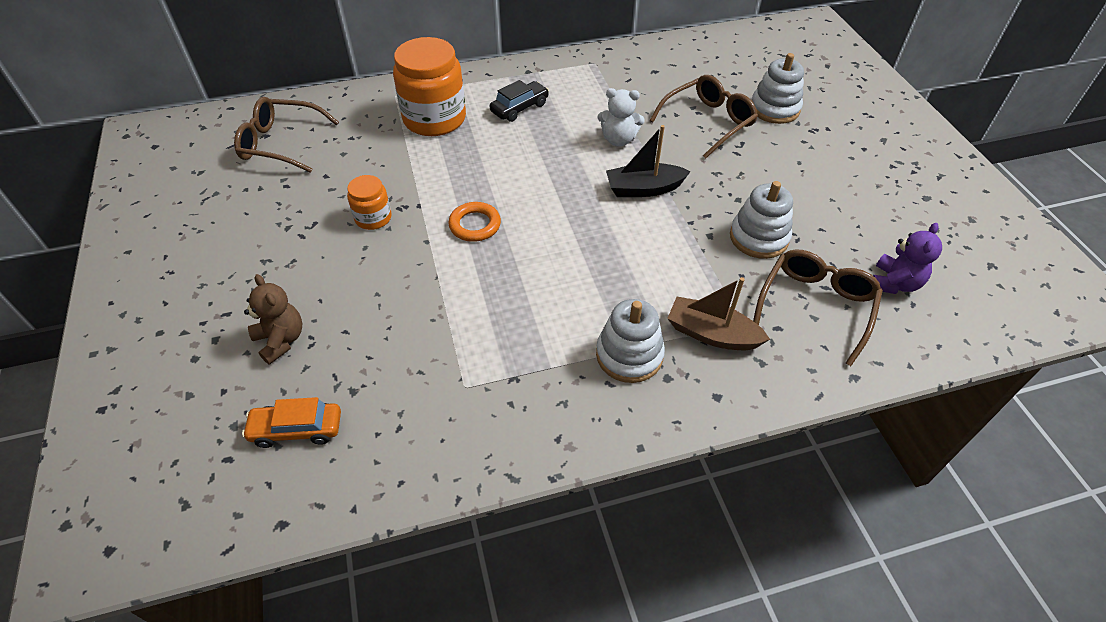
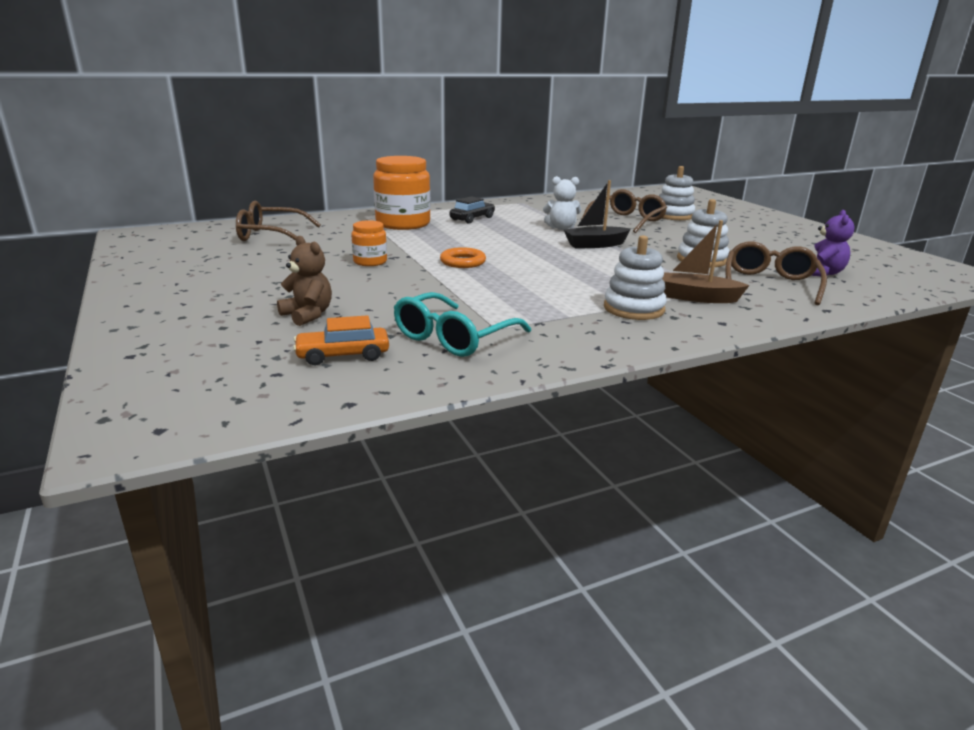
camera: 10 degrees left, 25 degrees down
(415, 403) = (453, 338): none -> turquoise glasses

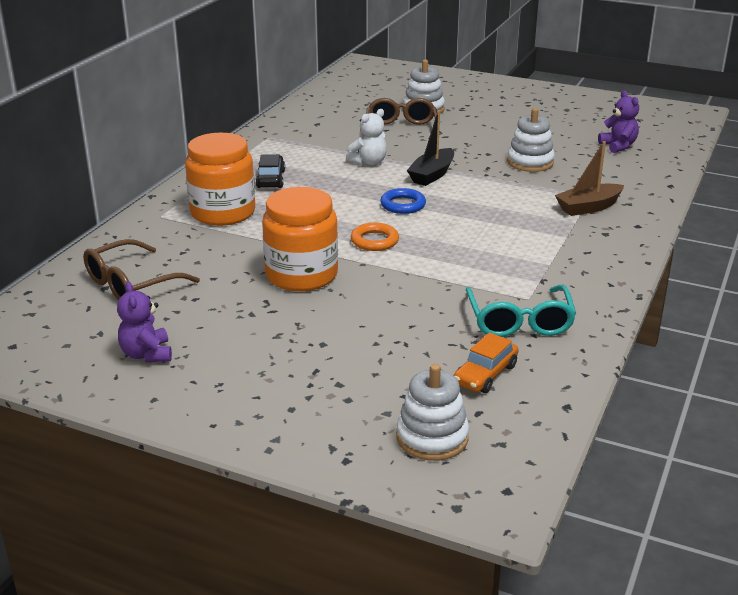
camera: 40 degrees left, 5 degrees up
(191, 264) = (147, 354): none -> purple teddy bear
(308, 315) = (383, 354): brown teddy bear -> none
(370, 262) = (301, 275): orange jar -> orange jar, size x1.96
(532, 252) = (403, 205): none -> blue ring
(633, 309) = (572, 237): white stacking toy -> white stacking toy (432, 438)
(770, 284) = (607, 172): brown glasses -> none

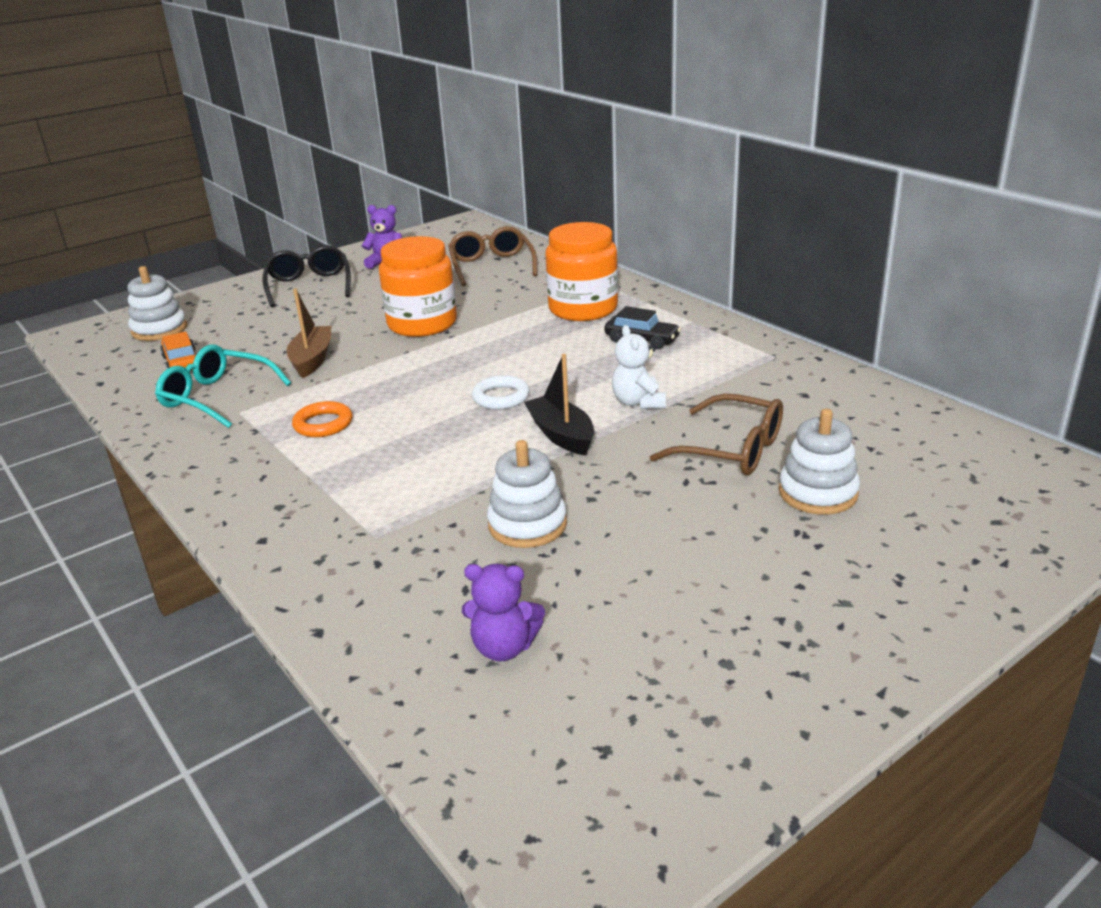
camera: 120 degrees right, 0 degrees up
(244, 383) = (309, 286): none -> black glasses
(374, 241) = (441, 365): orange ring -> orange ring (323, 424)
(403, 205) = (501, 397): blue ring -> white ring
(588, 207) = (349, 520): brown boat -> brown boat (312, 360)

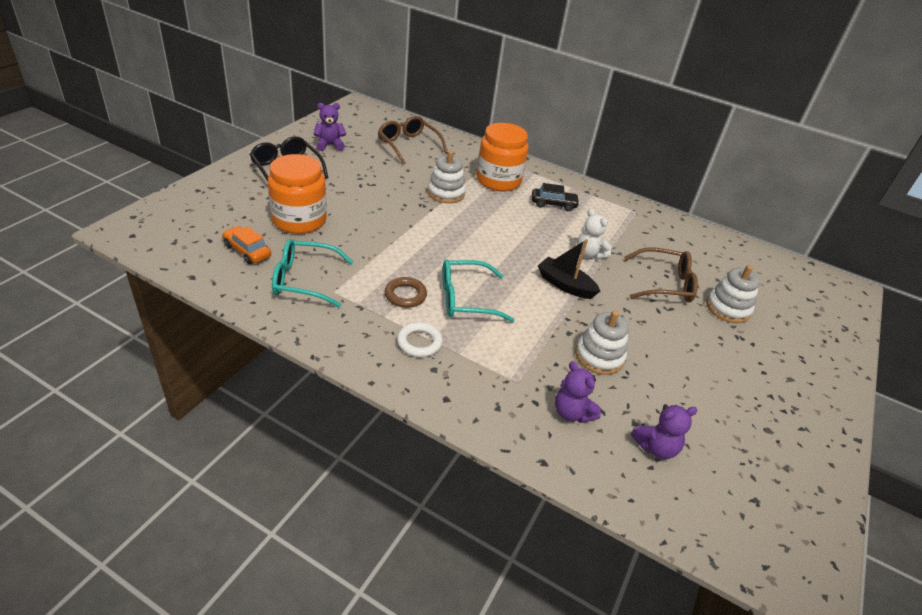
camera: 30 degrees left, 10 degrees up
(159, 329) = (197, 219): white stacking toy -> white stacking toy (446, 193)
(312, 360) = (348, 238): brown boat -> none
(323, 424) = (405, 295): orange ring -> brown ring
(399, 436) = (466, 299): none -> turquoise glasses
(417, 583) = (572, 413): none -> purple teddy bear
(422, 324) = (402, 200): orange jar -> orange jar (299, 220)
(501, 397) = (505, 259): white ring -> white ring (419, 342)

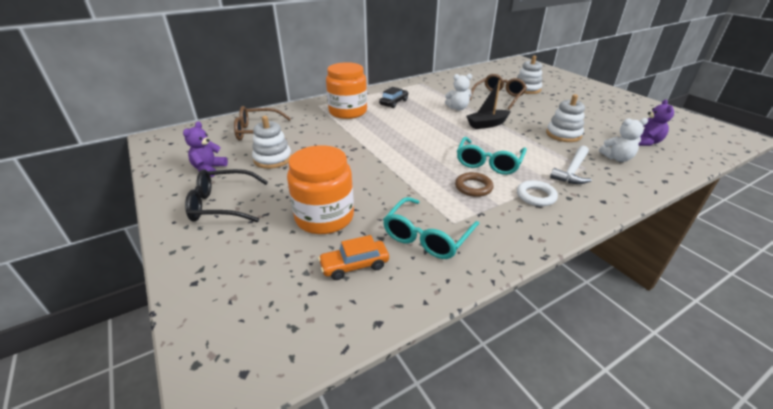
camera: 55 degrees left, 5 degrees down
(446, 193) = (346, 135): white stacking toy -> white stacking toy (273, 159)
(500, 369) = (572, 171): none -> white hammer
(572, 413) = (617, 158): purple teddy bear -> white teddy bear

